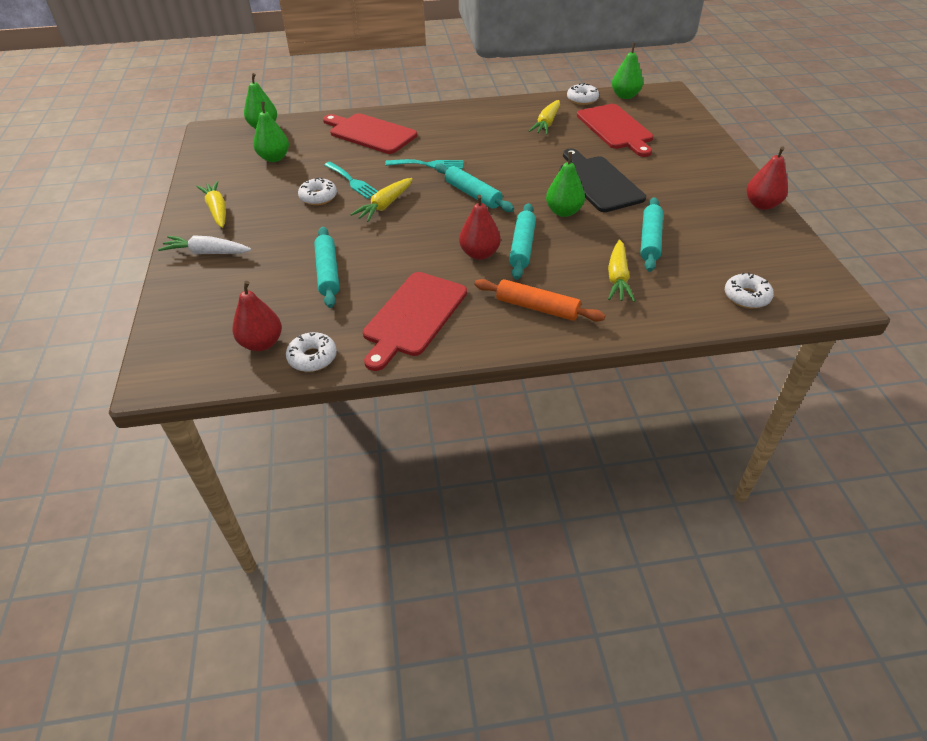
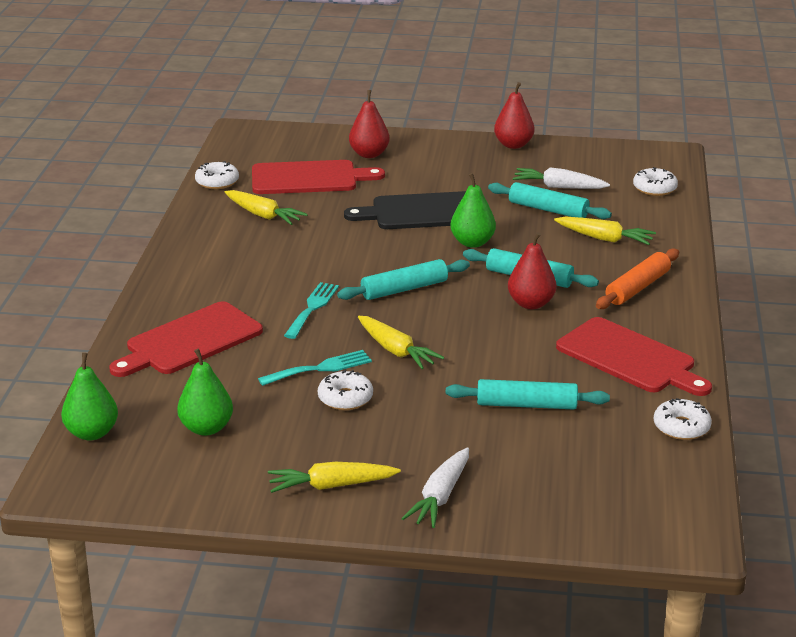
camera: 75 degrees left, 15 degrees down
(262, 343) = (648, 459): red pear -> red pear (369, 154)
(625, 96) = (231, 156): green pear -> none
(699, 240) = (559, 187): none -> white carrot

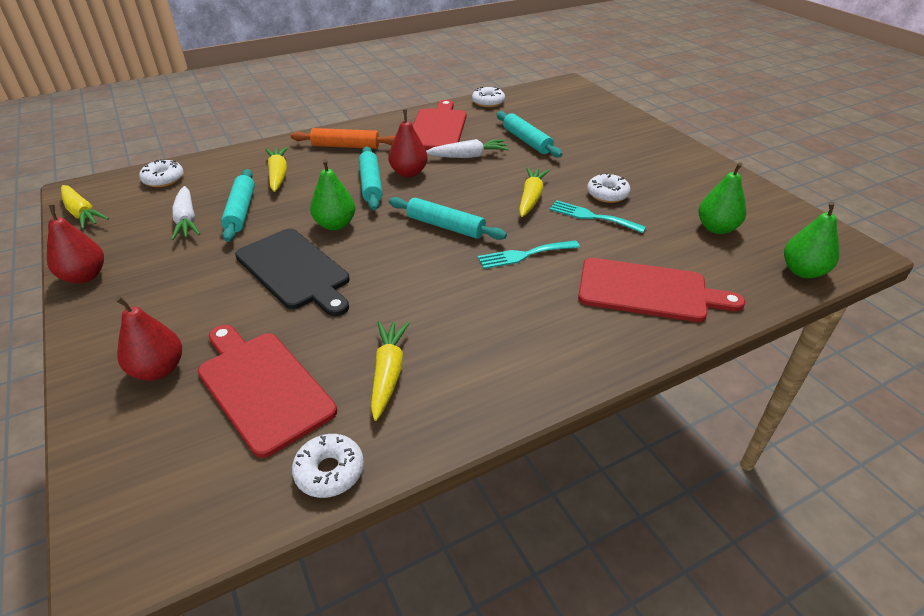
camera: 125 degrees left, 10 degrees up
(331, 486) = (684, 166): yellow carrot -> yellow carrot (82, 213)
(440, 497) = (639, 137): white carrot -> white carrot (468, 156)

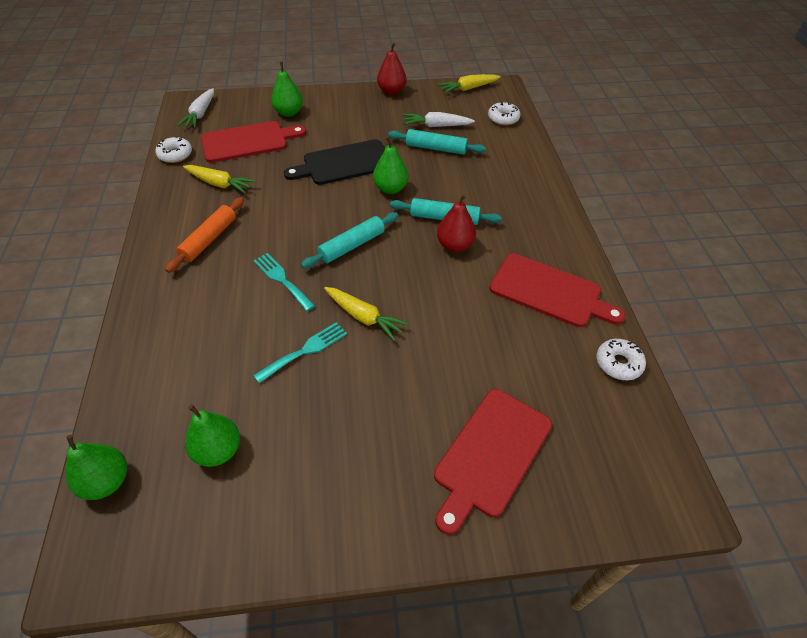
camera: 110 degrees right, 10 degrees up
(158, 370) = (289, 112): red pear -> green pear
(278, 175) = (486, 170): yellow carrot -> none
(346, 146) = (527, 216): orange rolling pin -> orange rolling pin (209, 239)
(468, 156) = (471, 297): white carrot -> white carrot (200, 114)
(524, 255) = (282, 279): turquoise fork -> turquoise fork turned 45 degrees counterclockwise
(527, 141) = (489, 362): turquoise rolling pin -> none
(607, 194) = (336, 384): white donut -> none
(648, 291) = (182, 338): red cutting board -> red cutting board (490, 454)

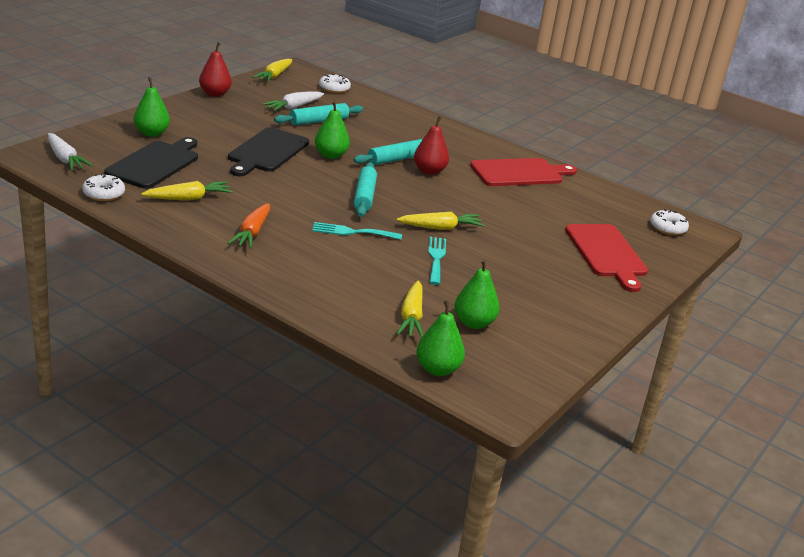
camera: 50 degrees left, 20 degrees down
(181, 405) = (411, 317): none -> yellow carrot
(209, 239) = (252, 233): orange rolling pin -> orange carrot
(248, 141) = (155, 164): red cutting board -> black cutting board
(618, 363) = (602, 190): white donut -> white donut (667, 228)

